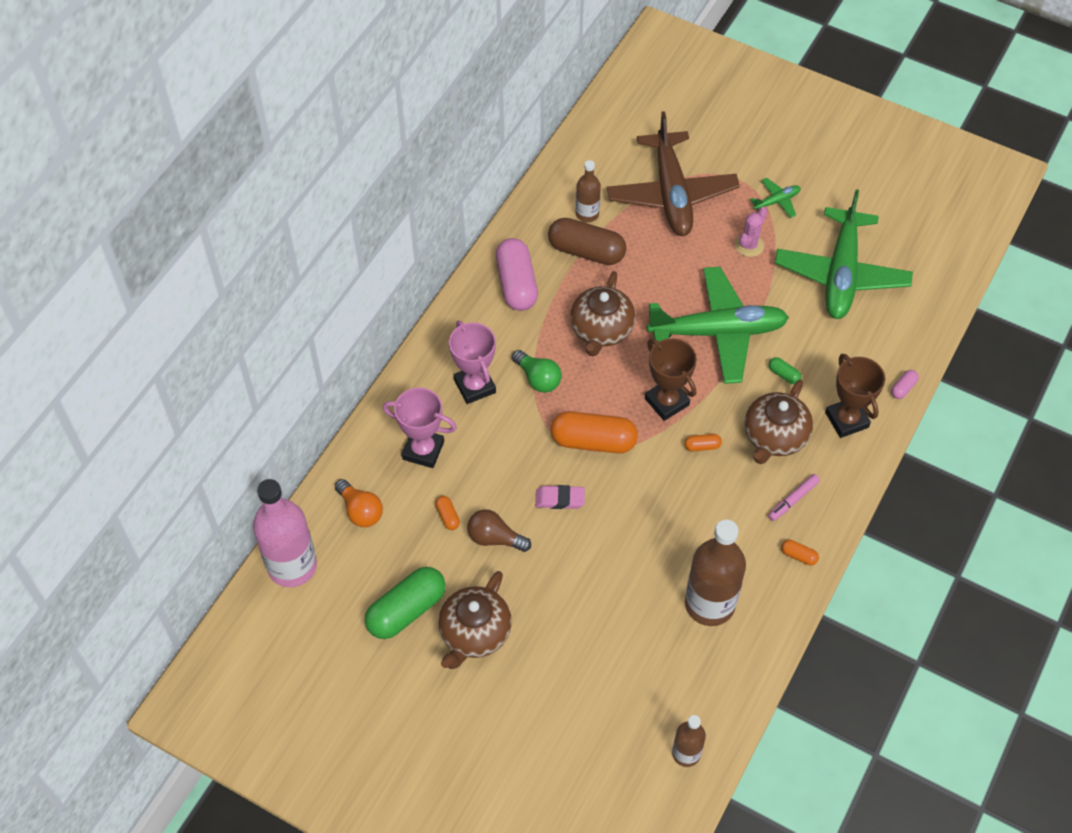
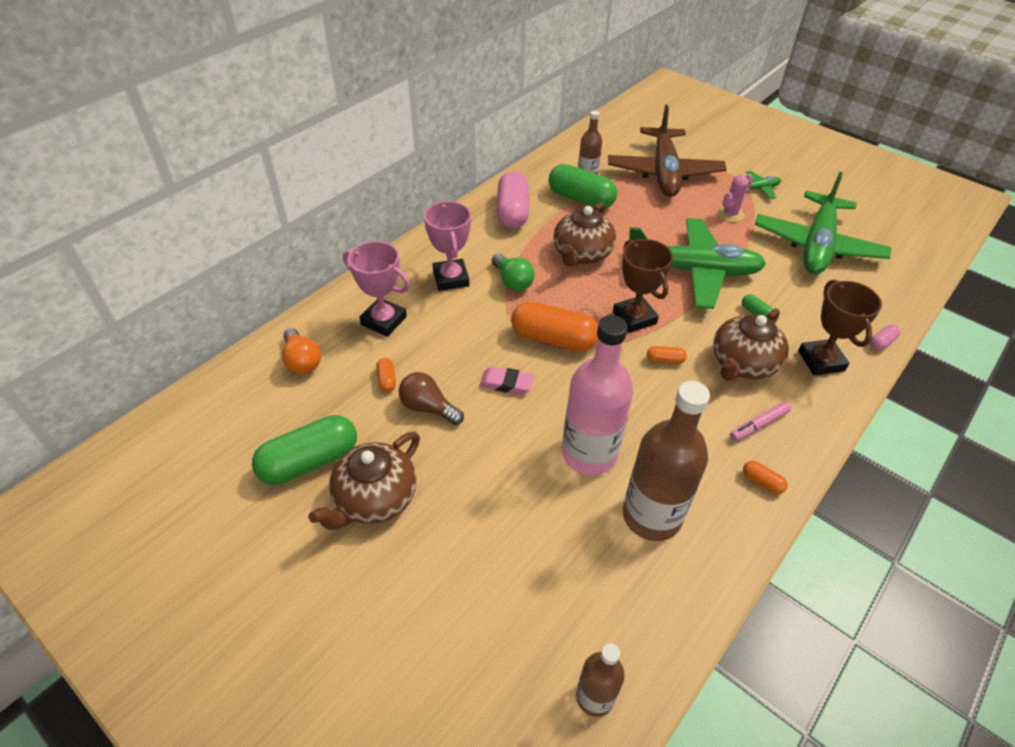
camera: 10 degrees right, 10 degrees down
(292, 566) = (211, 398): pink bottle -> pink bottle (589, 453)
(586, 251) = (580, 199): brown capsule -> green capsule

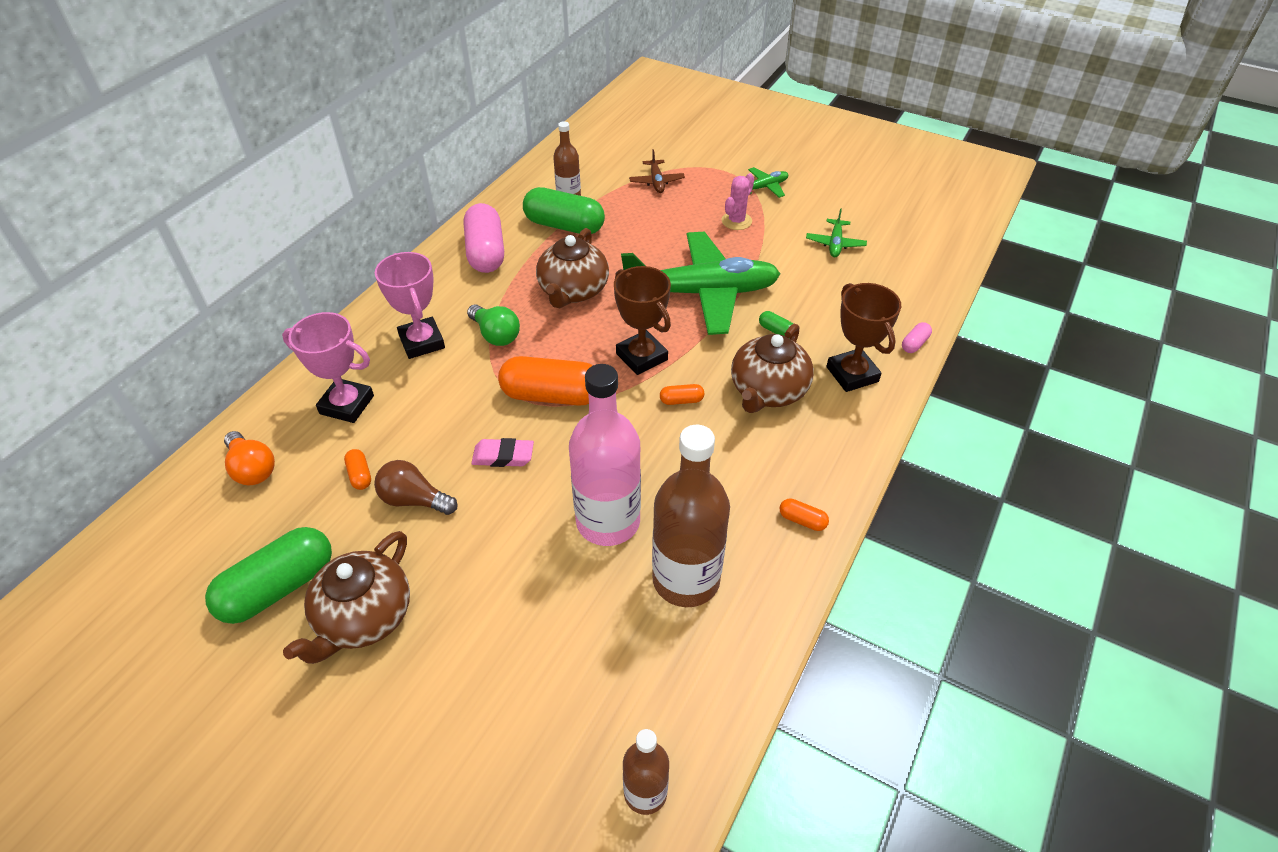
camera: 10 degrees left, 0 degrees up
(663, 172) = (656, 182): brown plane -> brown plane, size x0.41
(759, 425) = (792, 457): pink marker -> none
(816, 245) = (835, 244): green plane -> green plane, size x0.41

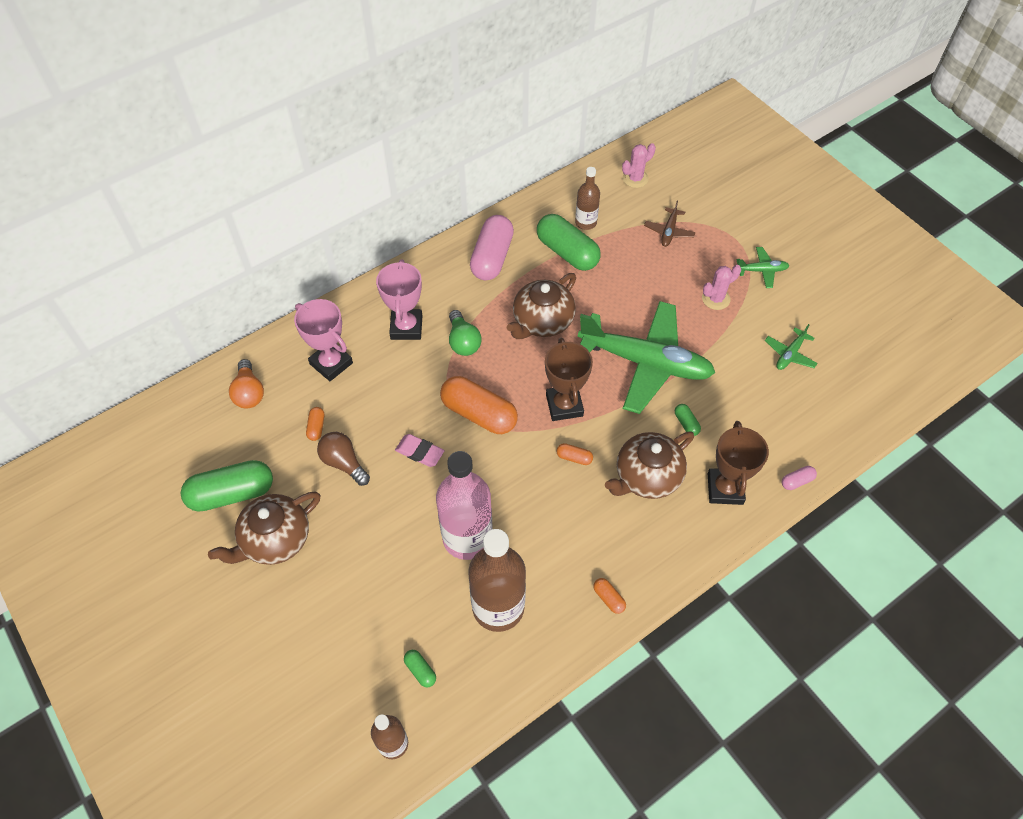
camera: 25 degrees right, 10 degrees up
(597, 150) = (635, 178): none -> pink cactus
(632, 689) = (420, 670): none -> green capsule

